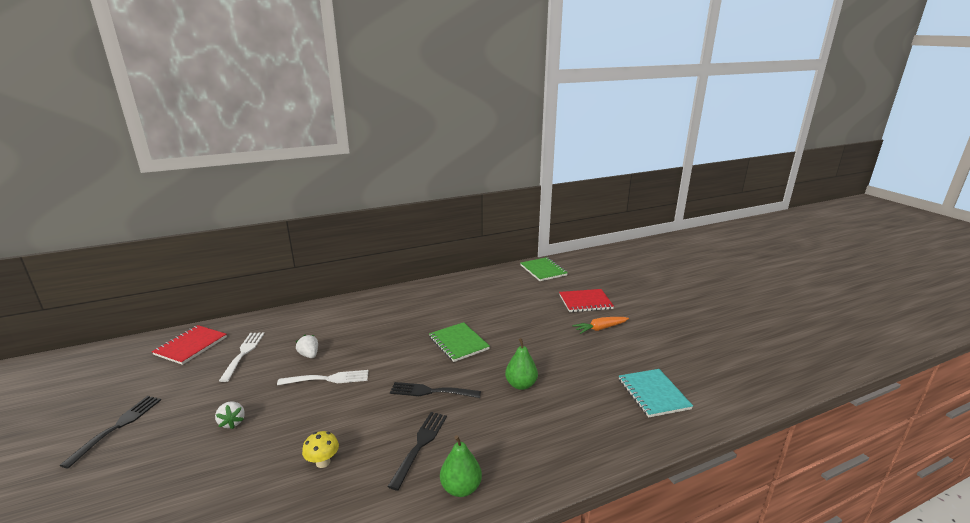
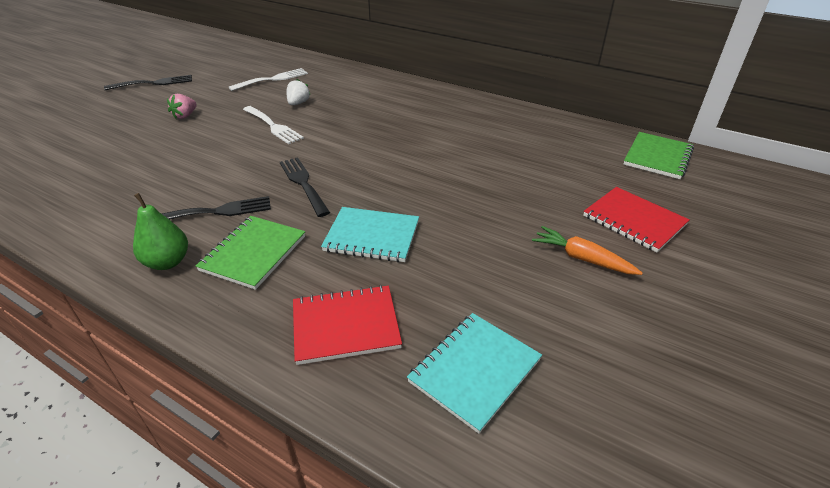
camera: 55 degrees right, 15 degrees up
(191, 346) = (262, 59): red notebook -> red notebook (345, 325)
(232, 422) = (185, 116): white strawberry -> pink strawberry
(323, 462) = (162, 173): yellow mushroom -> none
(458, 343) = (405, 165): green notebook -> green notebook (253, 253)
(521, 385) = (372, 236): green pear -> turquoise notebook

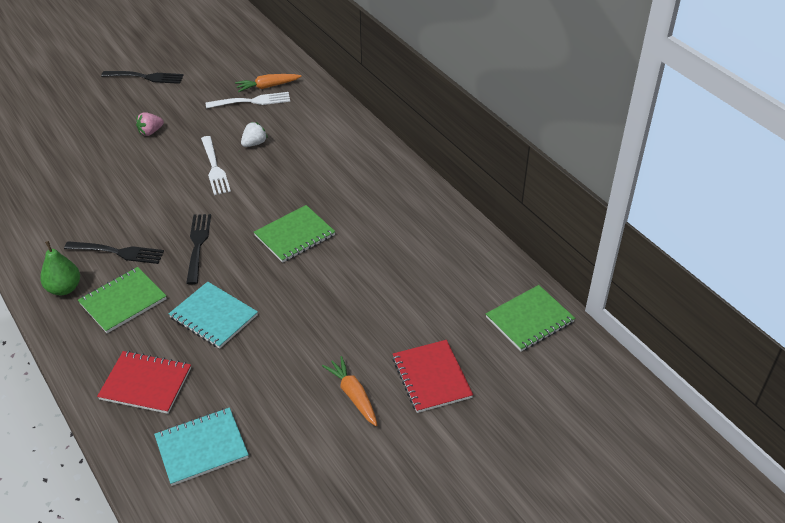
camera: 25 degrees right, 5 degrees up
(279, 69) = (267, 86): none -> orange carrot
(396, 153) = (295, 235): none -> green notebook

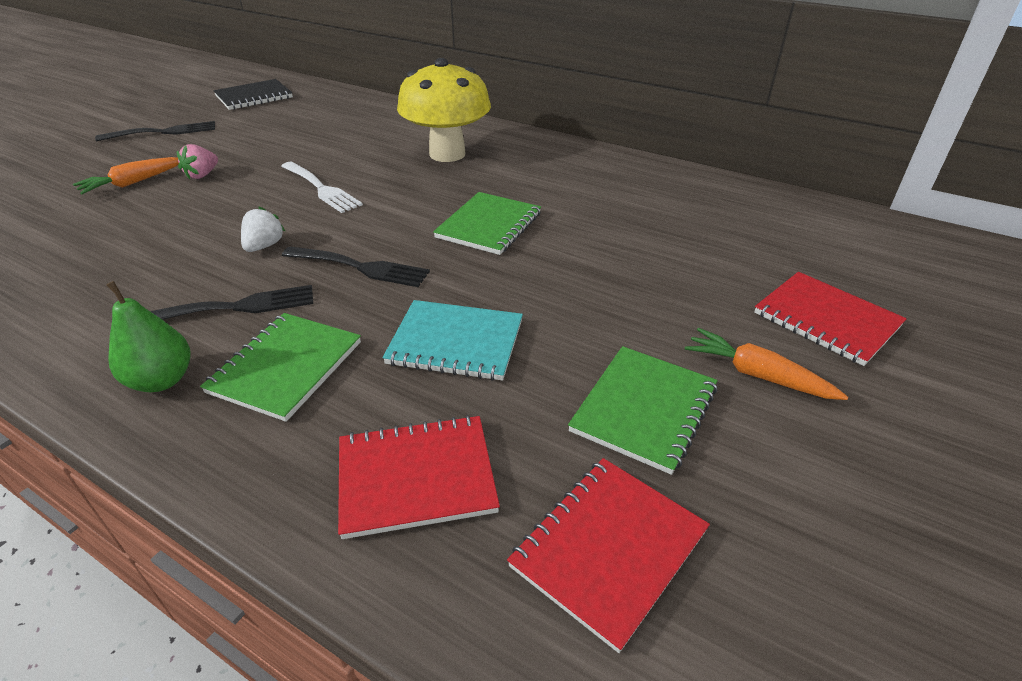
camera: 25 degrees left, 5 degrees down
(198, 245) = (360, 267): black fork -> black fork turned 135 degrees clockwise
(201, 447) = (608, 548): turquoise notebook -> red notebook
(224, 50) = (254, 97): none -> black notebook
(252, 101) = (323, 127): white fork -> none
(254, 143) = (357, 158): white strawberry -> white strawberry (264, 246)
(267, 86) = (332, 114): orange carrot -> orange carrot (133, 183)
(317, 157) = (447, 154): none -> yellow mushroom
(530, 320) = (851, 231): green notebook -> green notebook (644, 409)

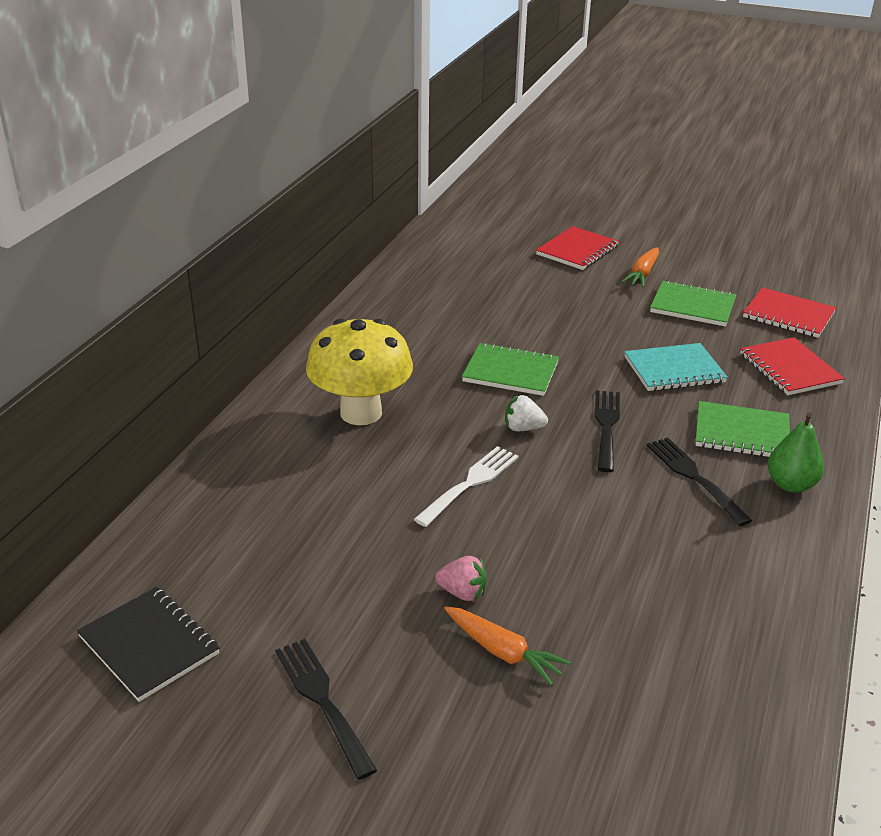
camera: 100 degrees left, 5 degrees down
(264, 246) = (599, 489): white strawberry -> white strawberry (523, 428)
(455, 342) = (674, 370): turquoise notebook -> turquoise notebook turned 75 degrees clockwise

